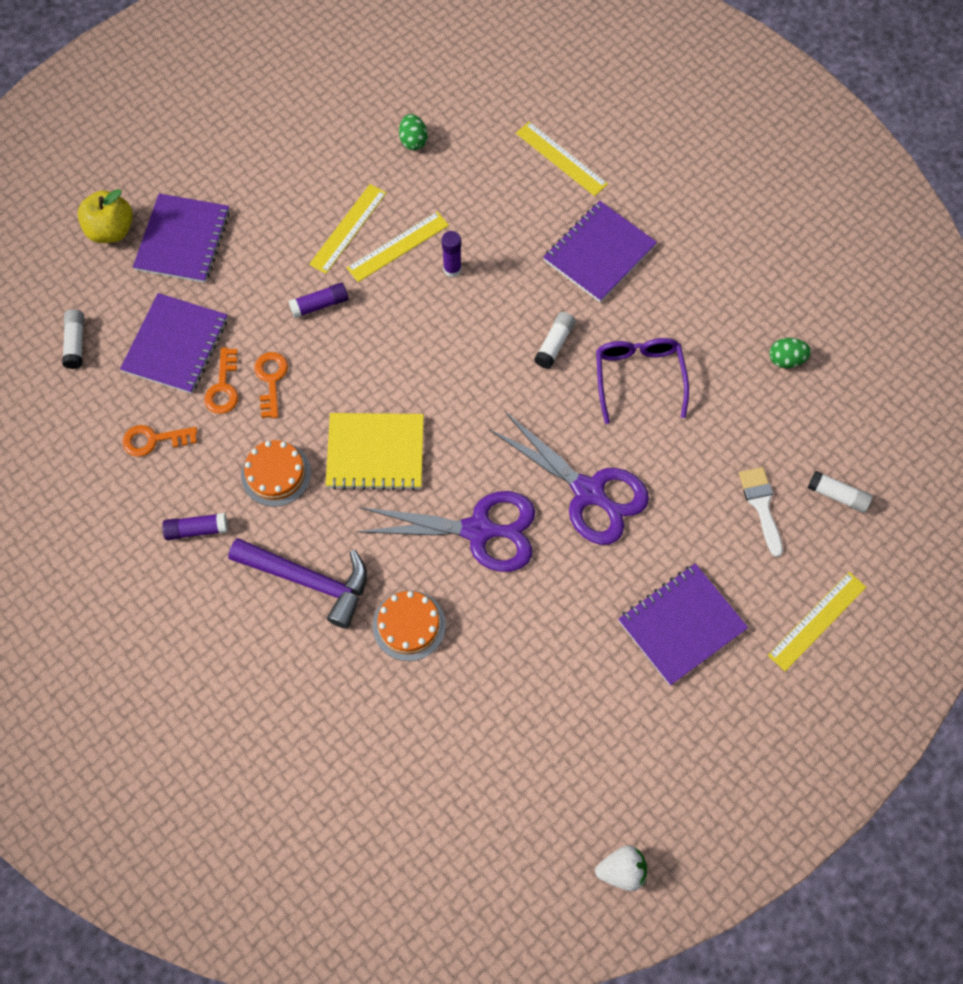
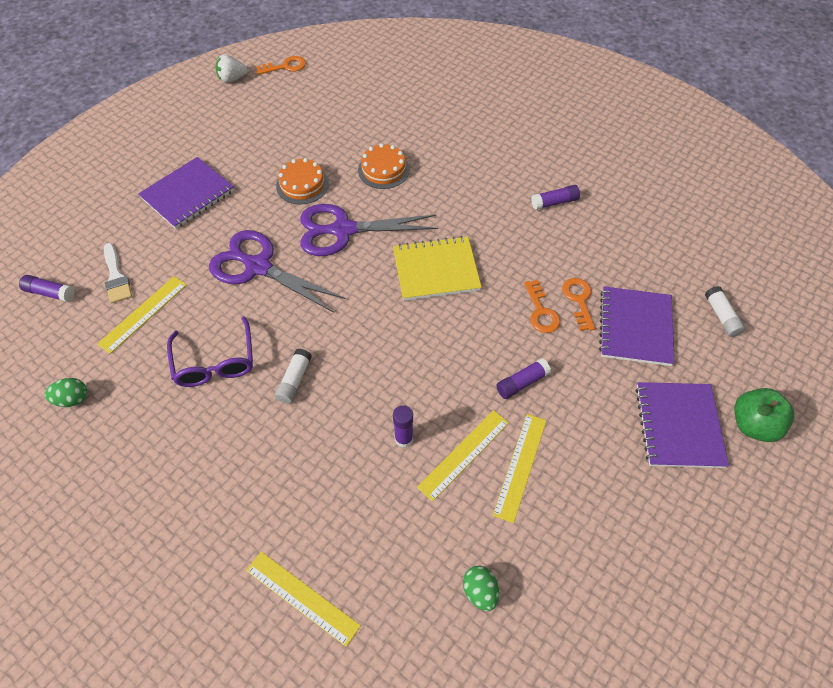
camera: 170 degrees right, 10 degrees down
(111, 230) = (753, 425): yellow apple -> green apple
(154, 440) = (616, 254): orange key -> orange key (285, 66)
(276, 474) = (510, 245): orange cake -> orange cake (302, 184)
(309, 580) = (461, 184): purple hammer -> none
(599, 253) = (254, 481): purple notebook -> none
(817, 620) = (86, 210): yellow ruler -> yellow ruler (143, 314)
(837, 495) = (50, 293): white glue stick -> purple glue stick

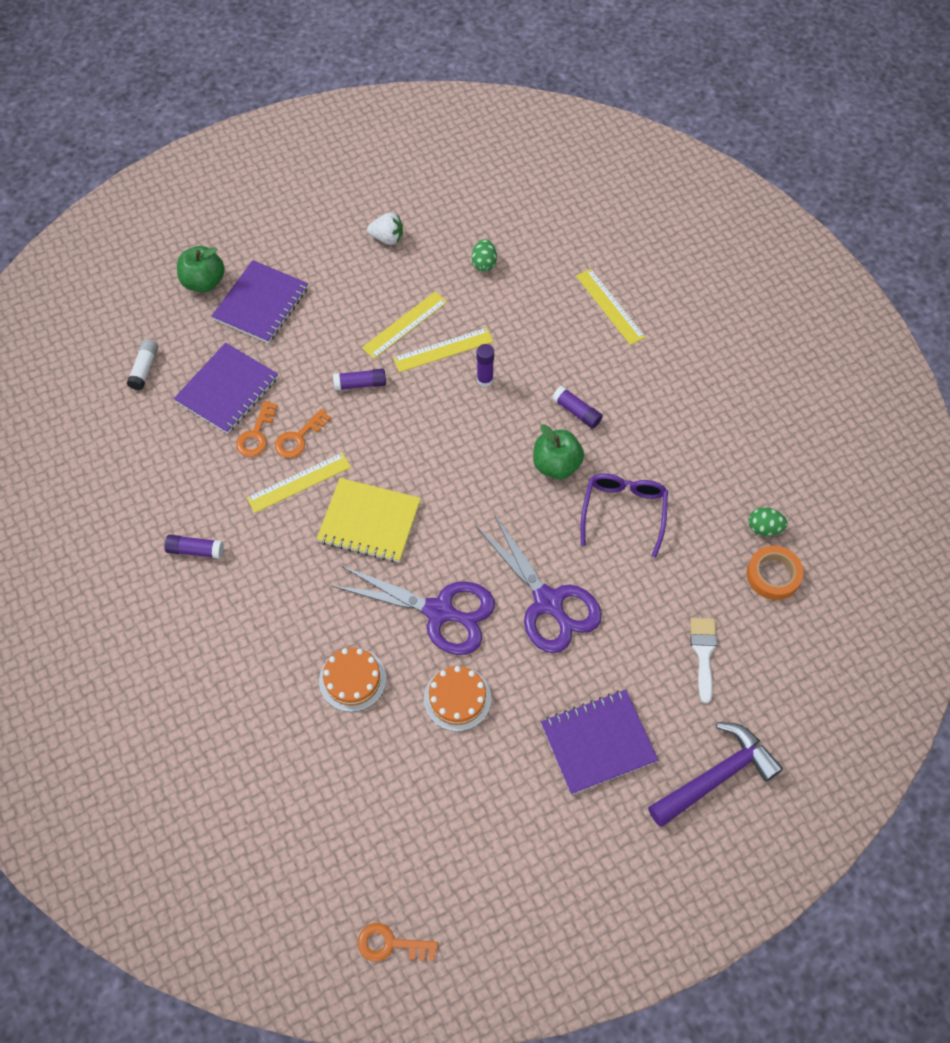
camera: 155 degrees left, 5 degrees up
(50, 293) = (778, 662): purple glue stick -> purple glue stick (576, 412)
(59, 359) = (773, 575): none -> orange tape
(93, 205) = (716, 776): none -> purple hammer
(143, 314) = (682, 594): yellow ruler -> yellow ruler (299, 482)
(232, 79) = (477, 952): white strawberry -> white strawberry (387, 238)
(294, 380) = (556, 465): white glue stick -> green apple
(541, 312) = (299, 438): orange key -> orange key turned 150 degrees counterclockwise

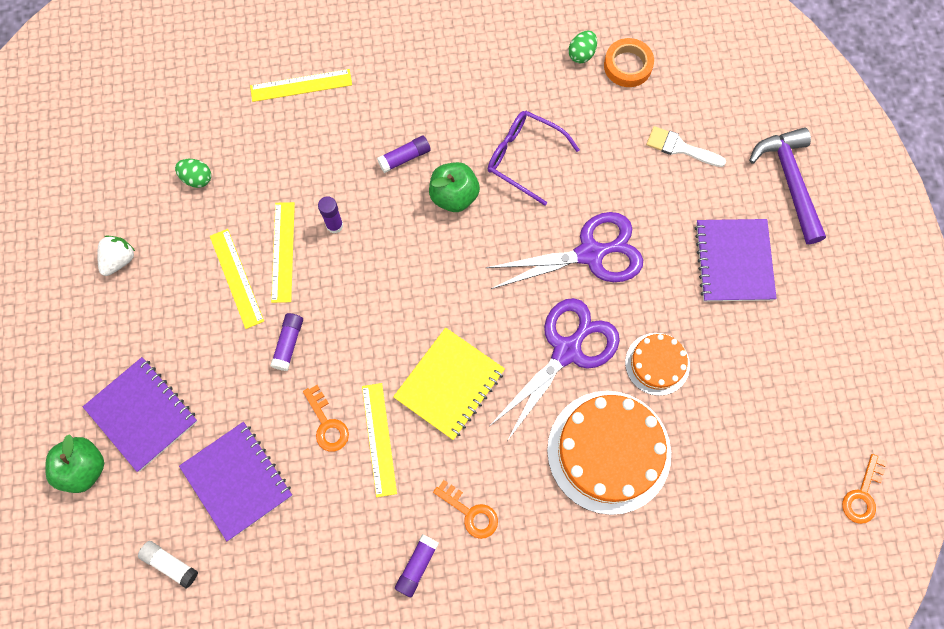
camera: 70 degrees left, 10 degrees up
(256, 434) = (305, 466): orange key -> orange key (470, 513)
(352, 679) = (609, 451): orange cake -> orange cake, size x1.87

